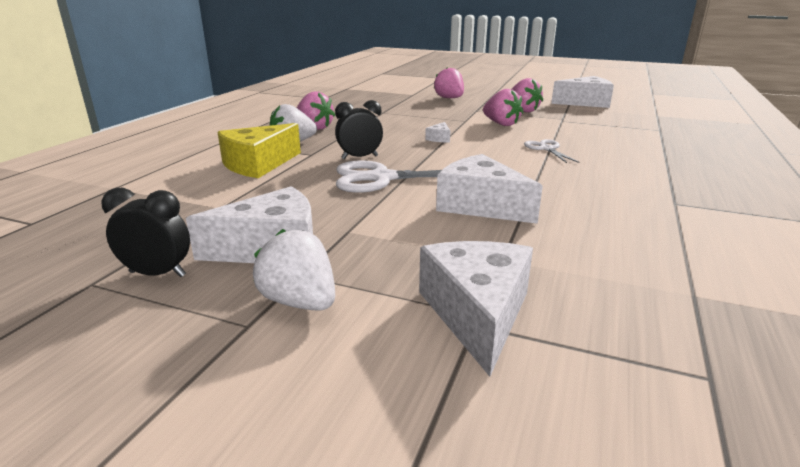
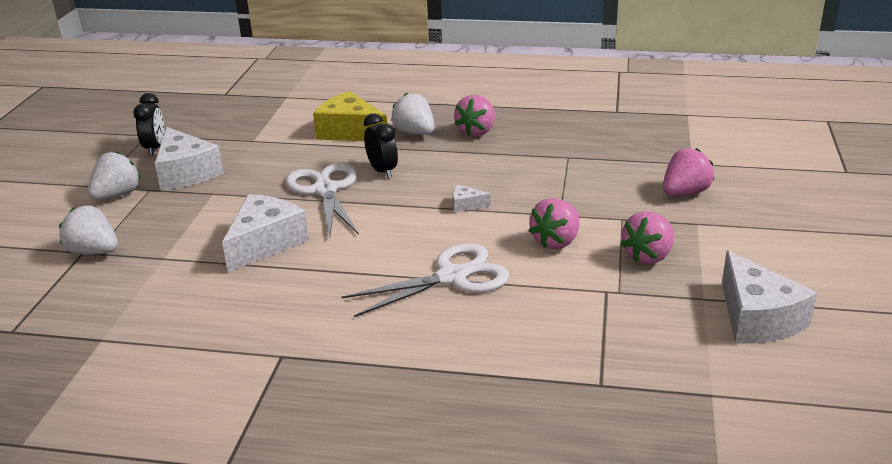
camera: 80 degrees right, 5 degrees up
(477, 313) = (94, 252): white cheese -> white strawberry
(546, 149) = (451, 277): white scissors -> white scissors, size x1.82

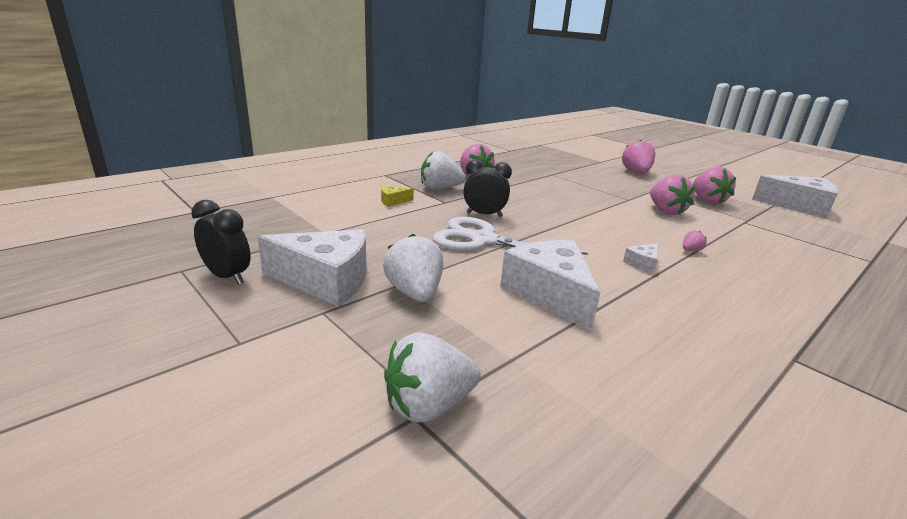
camera: 55 degrees left, 5 degrees down
(117, 195) = (296, 336): white strawberry -> white strawberry (414, 293)
(350, 132) = (393, 201): yellow cheese -> yellow cheese, size x0.44
(451, 277) = (690, 250): white scissors -> pink strawberry
(466, 205) = (581, 213): white cheese -> white cheese (643, 264)

